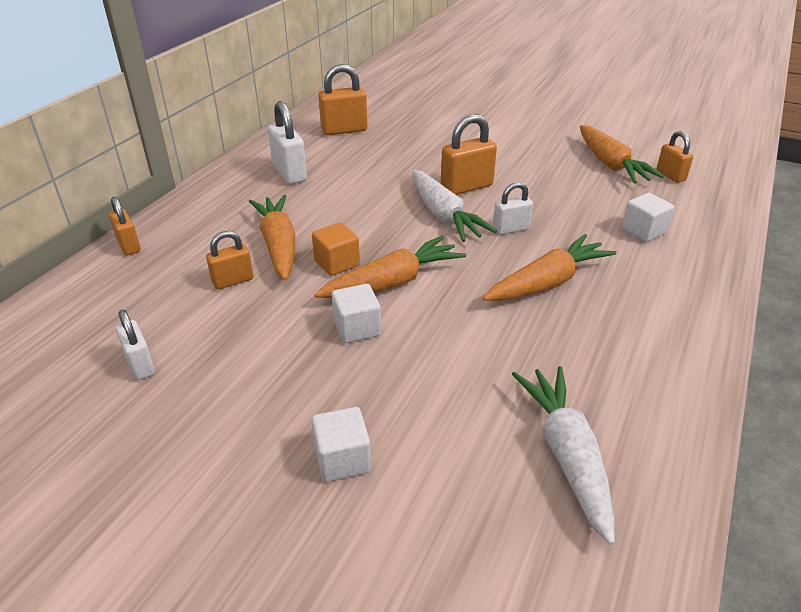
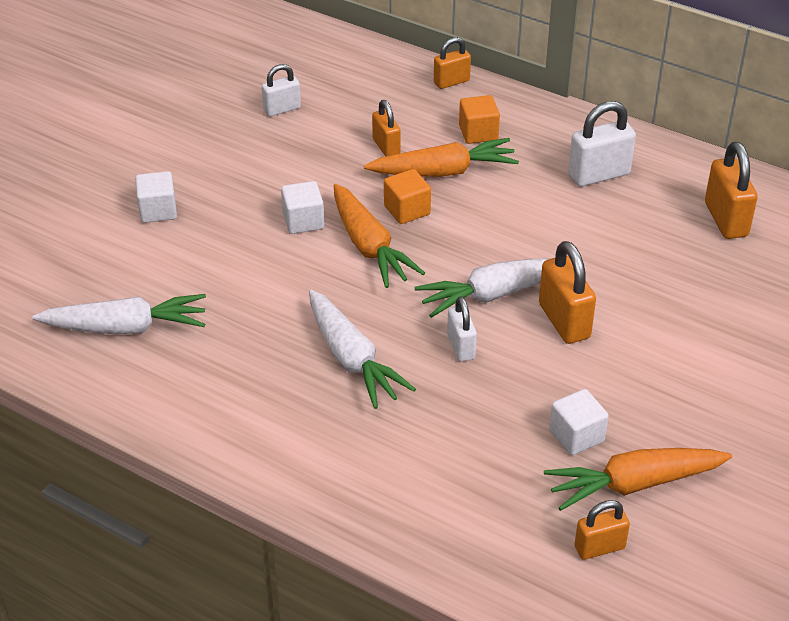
camera: 95 degrees right, 5 degrees up
(220, 228) = (478, 133): none -> orange cube
(547, 282) = (352, 359): orange carrot -> white carrot
(643, 231) = (446, 469): white cube -> white cube (576, 436)

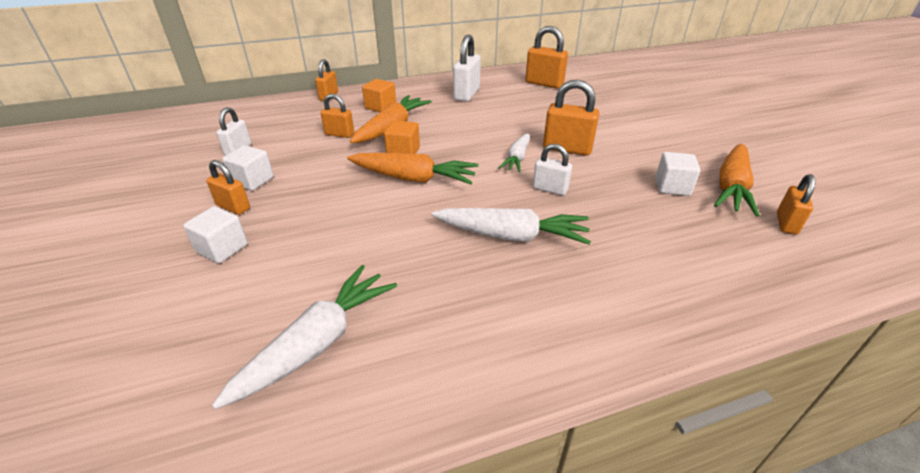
camera: 50 degrees left, 5 degrees down
(206, 175) = (233, 207): none -> orange padlock
(303, 221) = (349, 191): white cube -> white cube (252, 181)
(494, 294) = (517, 158): white carrot -> white carrot, size x0.62

